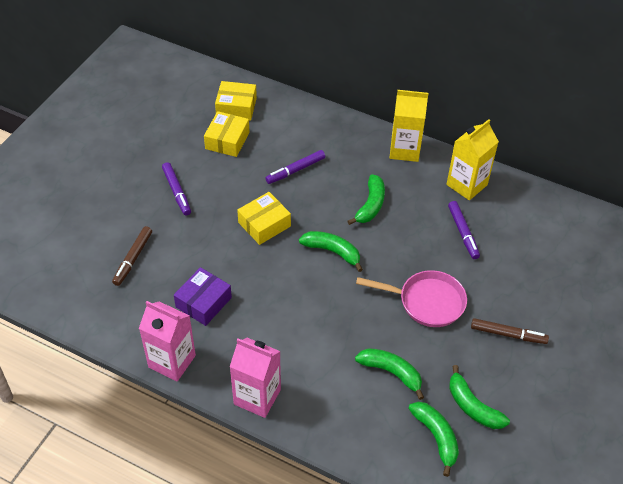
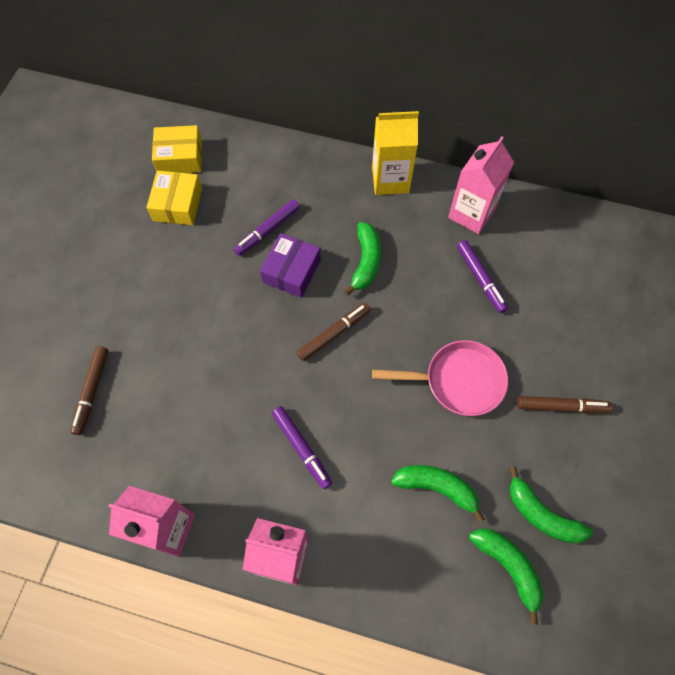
camera: 10 degrees left, 15 degrees up
(177, 192) = (129, 286): purple marker -> purple marker (301, 448)
(203, 302) = (191, 436): purple box -> purple box (291, 271)
(264, 224) = (244, 312): yellow box -> none
(332, 251) = (333, 334): green banana -> brown marker
(466, 185) = (471, 213): yellow carton -> pink carton

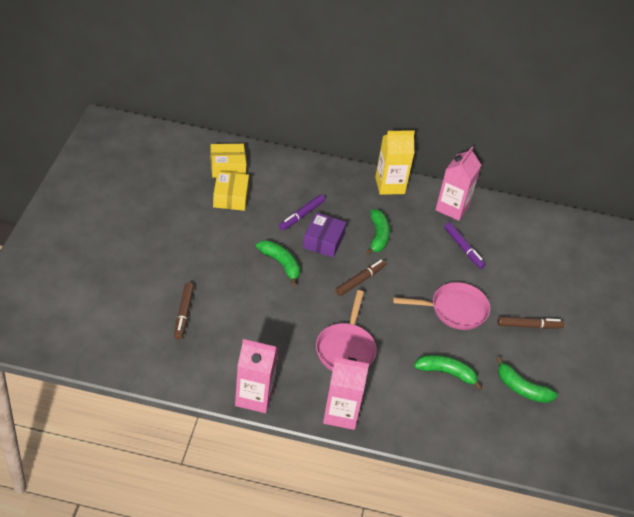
camera: 10 degrees left, 20 degrees down
(301, 448) = (346, 349): purple marker -> pink pan
(508, 567) = (502, 418): green banana -> green banana (281, 264)

